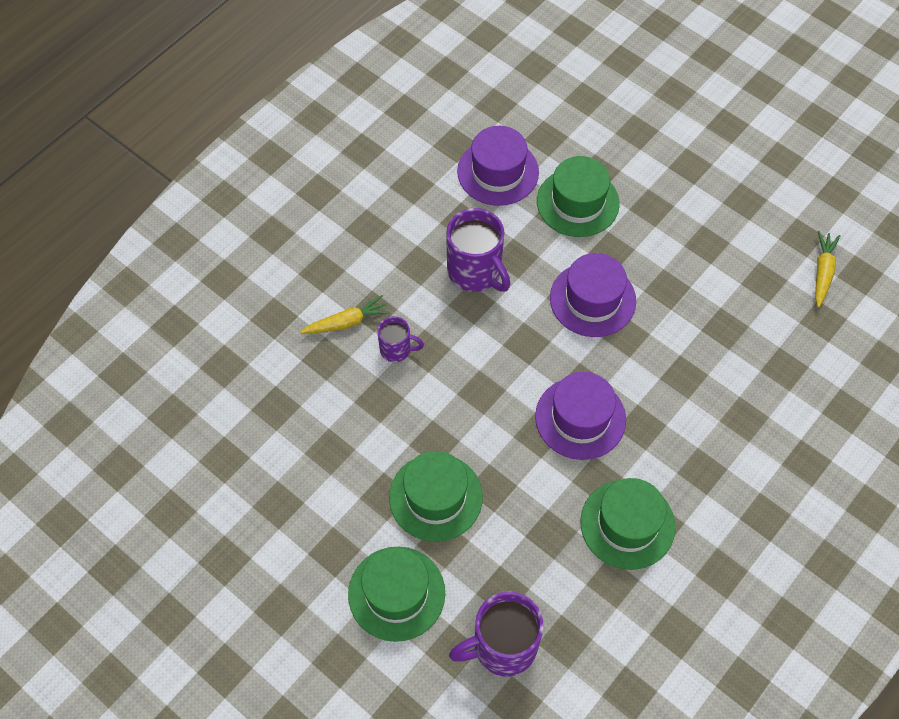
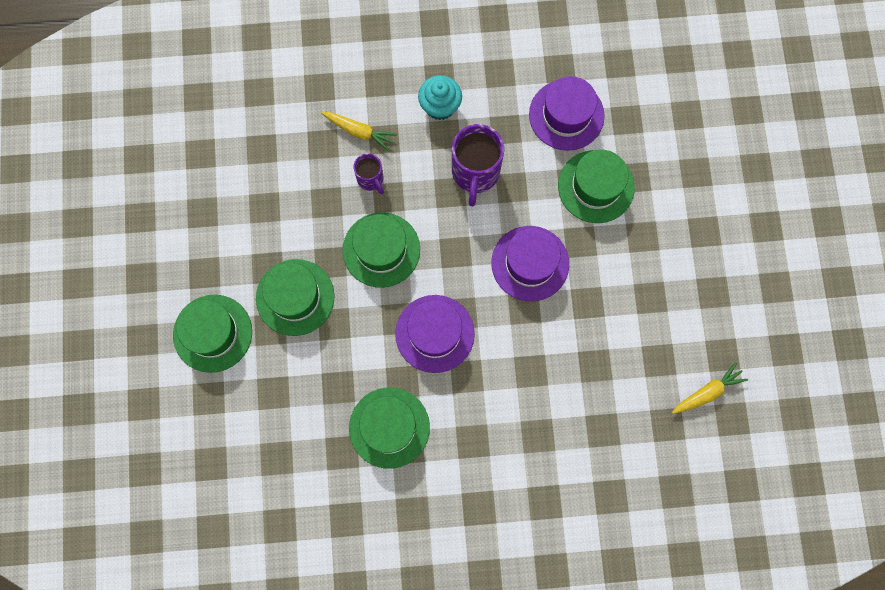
camera: 45 degrees right, 15 degrees up
(392, 248) = (440, 106): none -> turquoise cupcake
(465, 395) = (381, 250): none -> green hat
(502, 647) = (238, 425): purple mug -> none

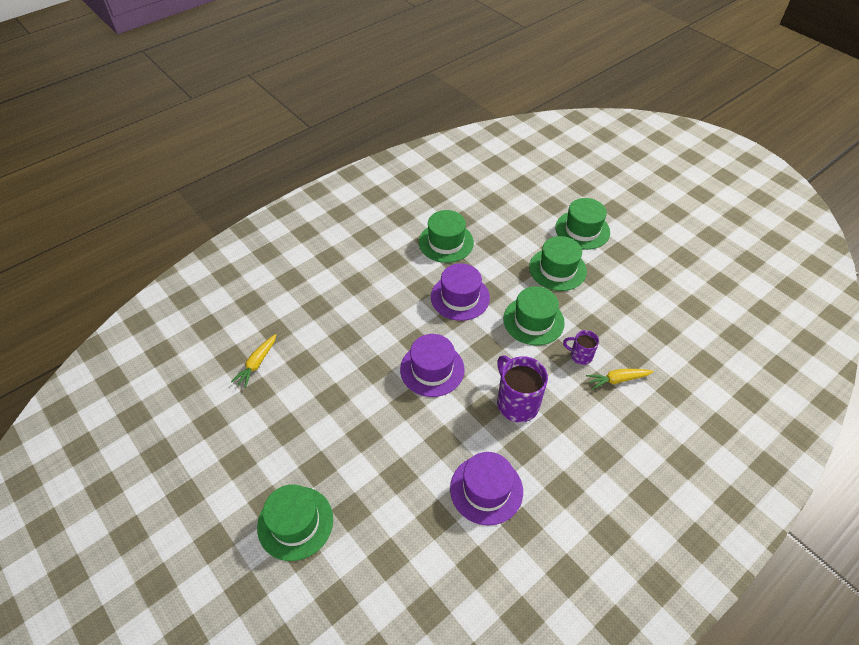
camera: 145 degrees right, 25 degrees down
(440, 106) = (583, 433): turquoise cupcake -> none
(596, 186) = (423, 449): green hat -> green hat (295, 523)

